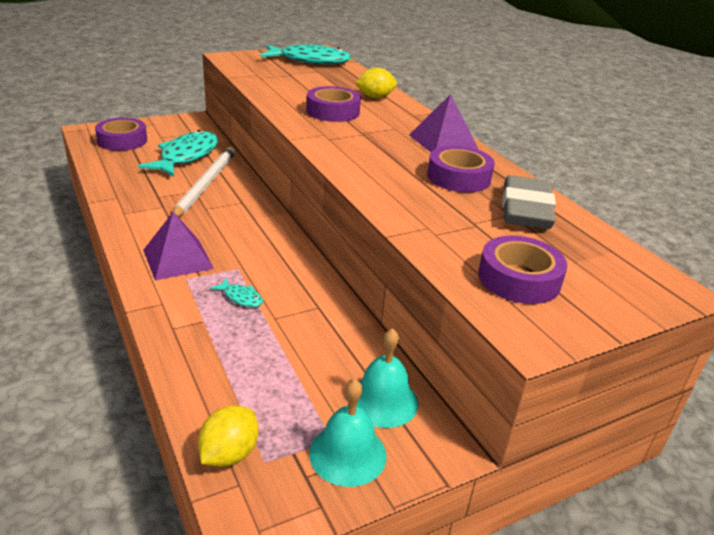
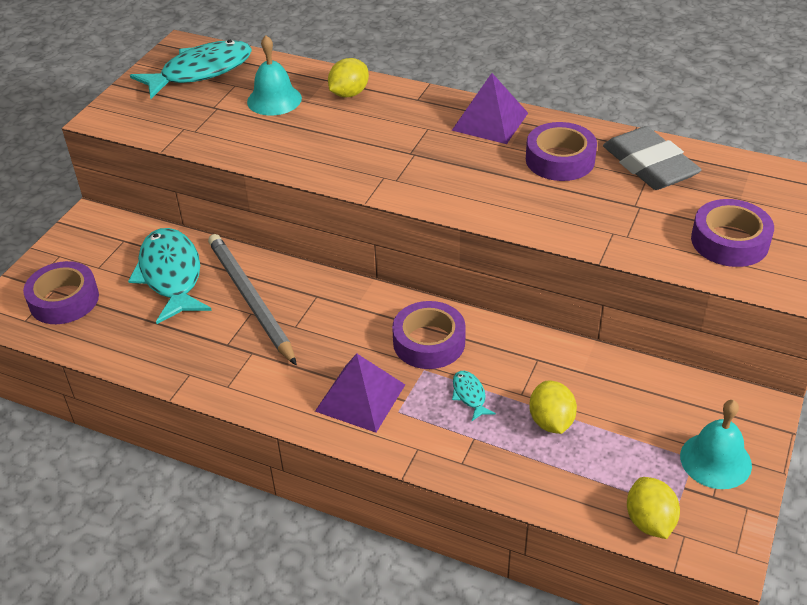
camera: 35 degrees left, 10 degrees up
(205, 185) = (250, 299): white pencil -> grey pencil
(241, 297) = (469, 395): turquoise fish -> turquoise fish turned 105 degrees counterclockwise
(267, 345) = (551, 421): none -> yellow lemon
(333, 111) = (343, 139): purple tape -> purple tape (429, 342)
(383, 400) = (684, 404): turquoise bell -> turquoise bell (274, 100)

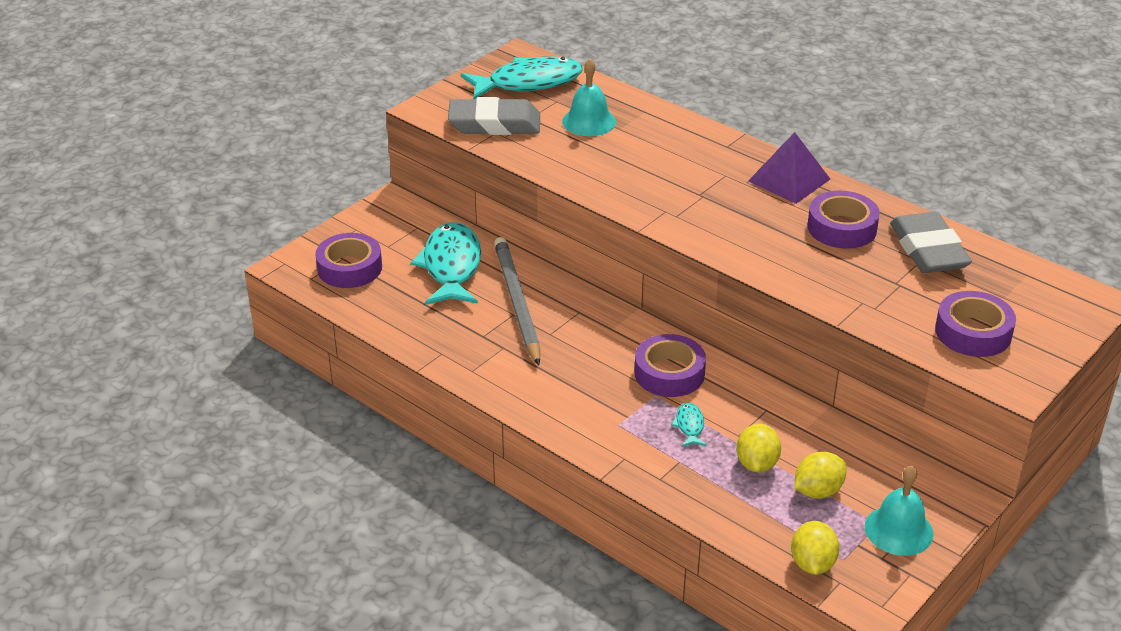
camera: 15 degrees right, 5 degrees down
(179, 120) = (494, 124): none -> grey eraser
(349, 94) = (662, 129): yellow lemon -> yellow lemon (818, 491)
(360, 398) = (588, 406): purple pyramid -> none

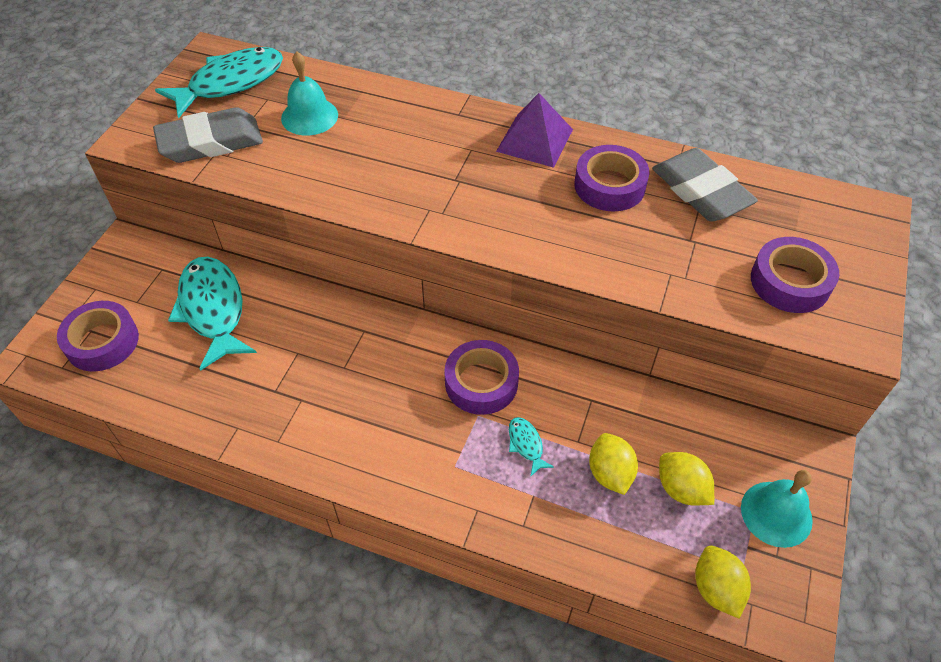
camera: 20 degrees left, 15 degrees up
(517, 302) = (296, 337): grey pencil -> none
(818, 491) = (681, 489): yellow lemon -> yellow lemon turned 75 degrees counterclockwise

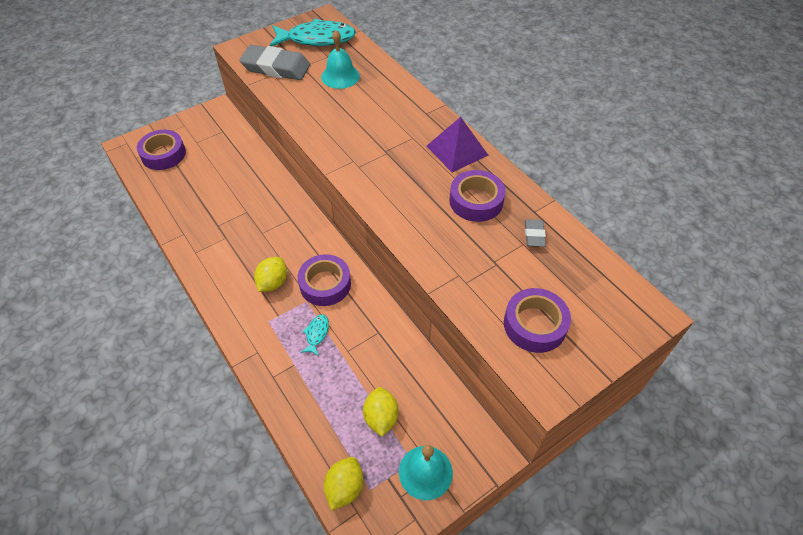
camera: 35 degrees right, 0 degrees up
(213, 310) = (227, 166): turquoise fish -> none
(610, 473) = (348, 380): yellow lemon -> yellow lemon (273, 283)
(701, 191) = (534, 235): grey eraser -> grey eraser, size x0.48

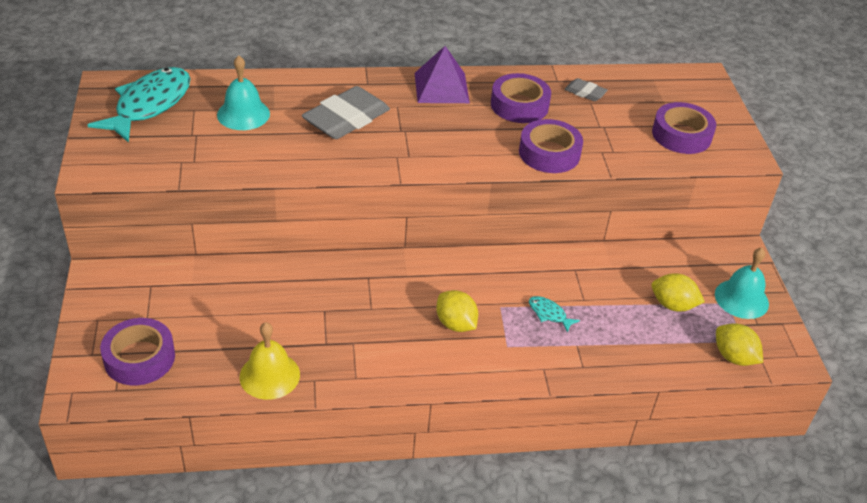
camera: 65 degrees left, 10 degrees down
(177, 212) = (269, 375): none -> yellow bell
(276, 67) = (170, 155): grey eraser -> grey eraser (346, 119)
(325, 284) = (487, 284): purple tape -> purple tape (549, 153)

